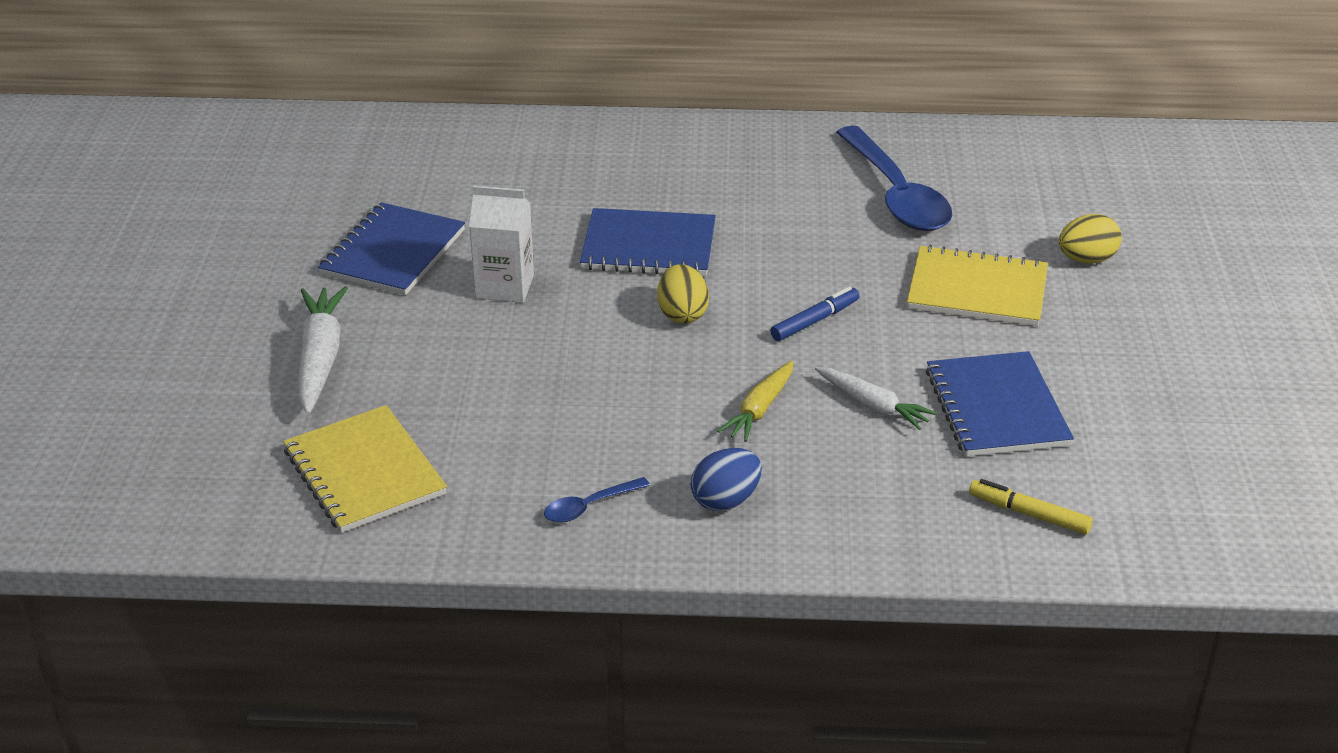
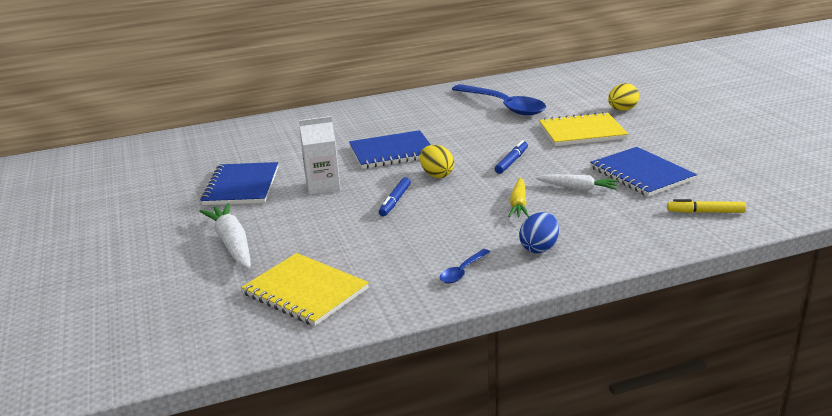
camera: 20 degrees left, 10 degrees down
(586, 348) = (395, 201): none -> blue marker

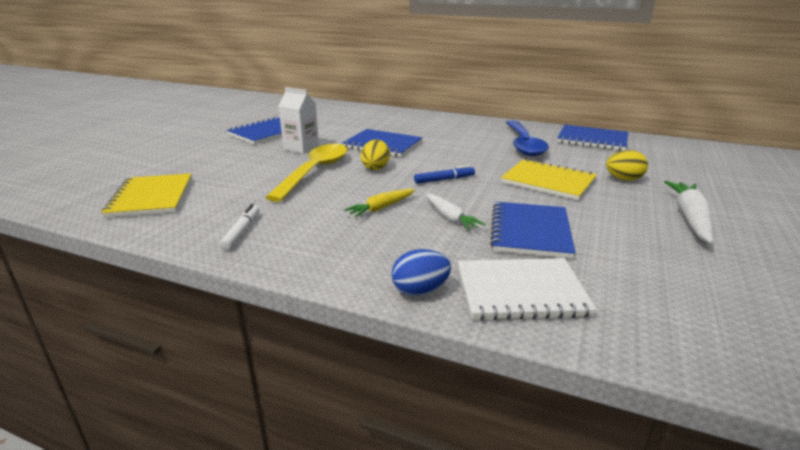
camera: 40 degrees right, 0 degrees up
(232, 244) = (191, 157): white carrot -> white carrot (690, 218)
(395, 201) = (314, 172): blue marker -> yellow spoon
(462, 271) = (242, 231): blue spoon -> white marker
(539, 248) = (321, 244): blue egg -> blue egg (420, 290)
(543, 82) = (592, 139): none -> blue notebook
(705, 212) = (521, 291): yellow marker -> white notebook

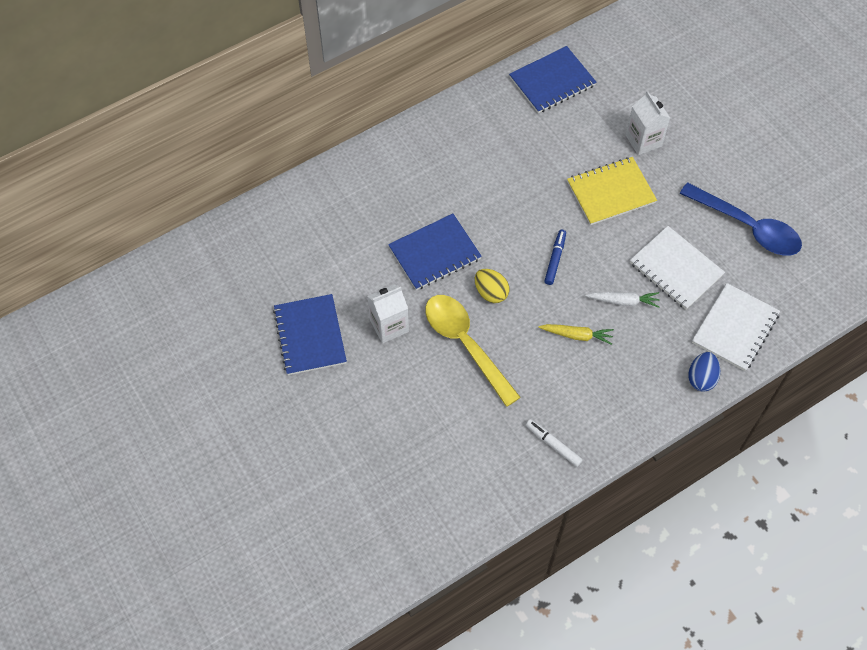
camera: 55 degrees left, 35 degrees up
(151, 197) = (435, 491): yellow notebook -> none
(381, 208) = (577, 335): yellow carrot -> yellow carrot turned 75 degrees counterclockwise
(523, 144) = (522, 142): blue spoon -> blue spoon (747, 227)
(530, 231) = (676, 269): blue notebook -> white notebook
(623, 179) = (643, 140): yellow egg -> white carton
(690, 218) = (722, 163): white carrot -> none

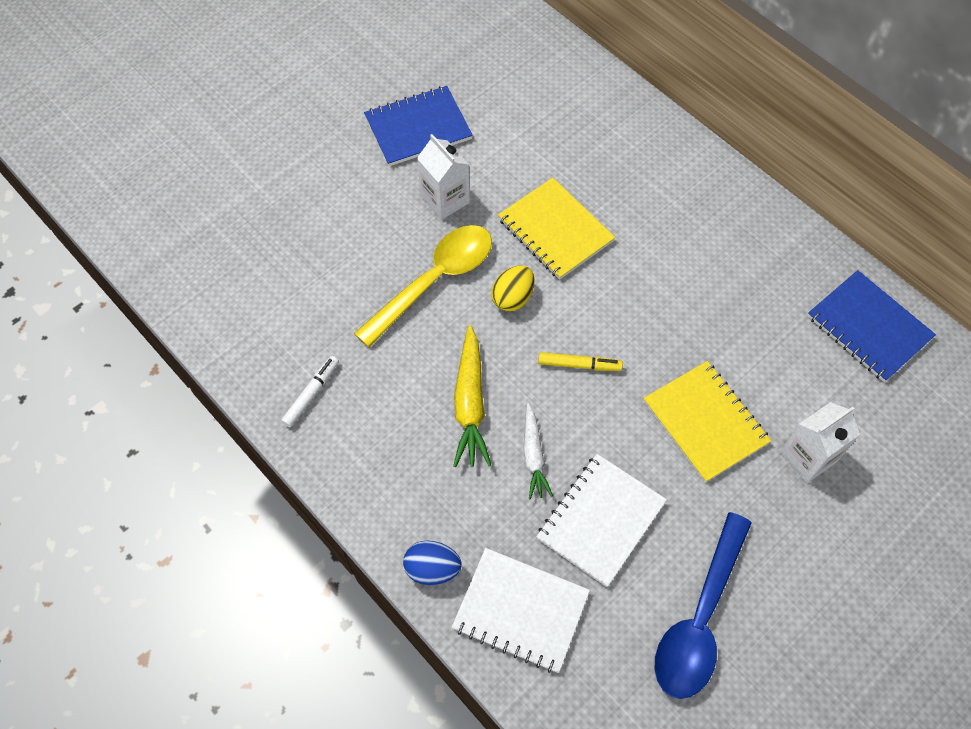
camera: 80 degrees right, 0 degrees up
(434, 253) = (555, 230): blue notebook -> yellow notebook
(555, 259) = (579, 365): blue marker -> yellow marker
(577, 335) = (470, 404): yellow carrot -> yellow carrot, size x1.55

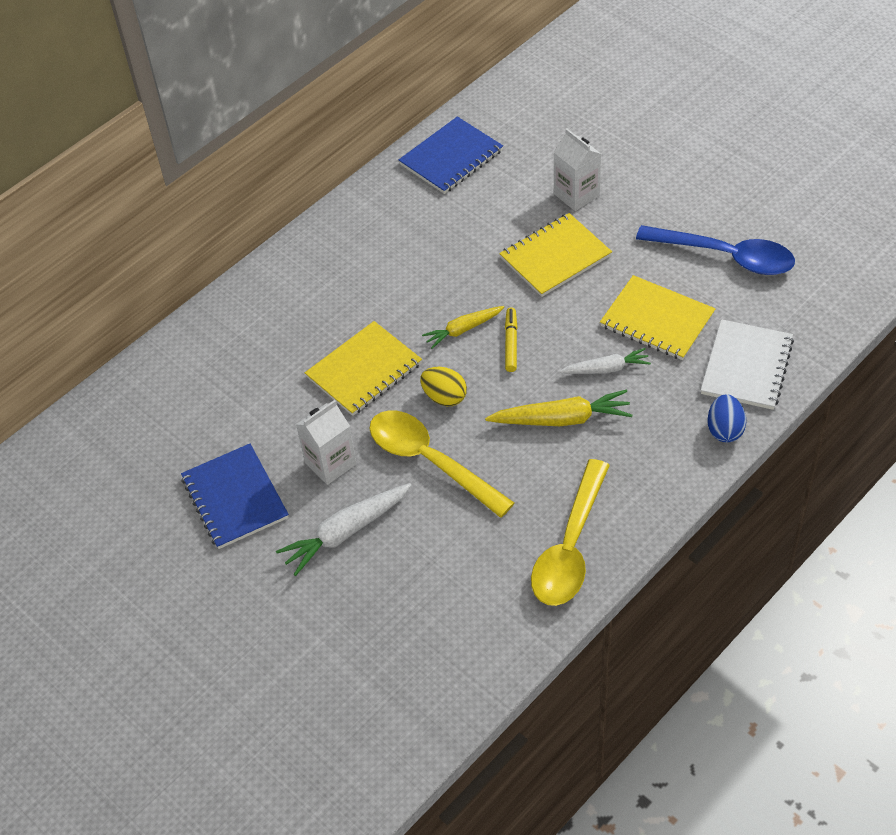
camera: 90 degrees left, 10 degrees down
(311, 394) = (570, 547): white marker -> yellow spoon
(365, 209) = (345, 532): none -> white carrot
(601, 321) = (463, 330): none -> yellow carrot
(601, 520) = (657, 320): white notebook -> yellow notebook

